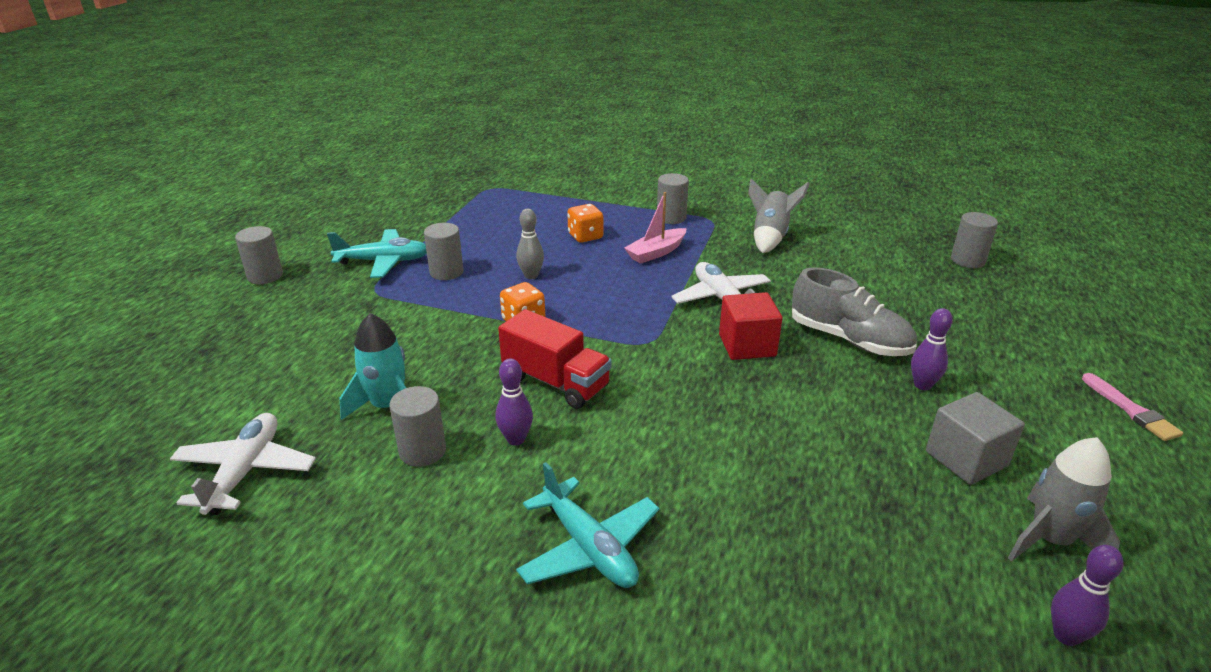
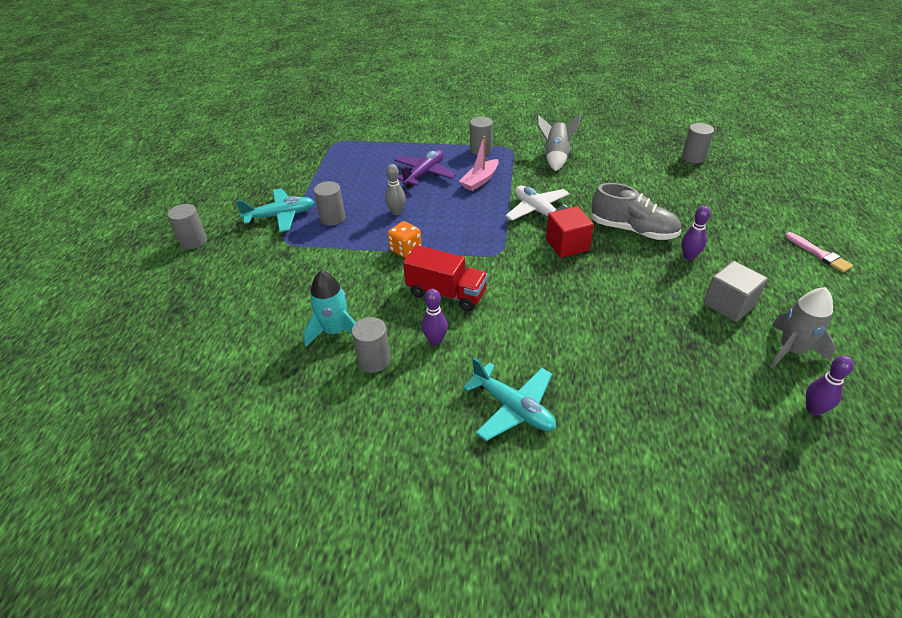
camera: 10 degrees left, 10 degrees up
(245, 472) = (254, 398): white plane -> none
(585, 236) = (424, 174): orange dice -> purple plane

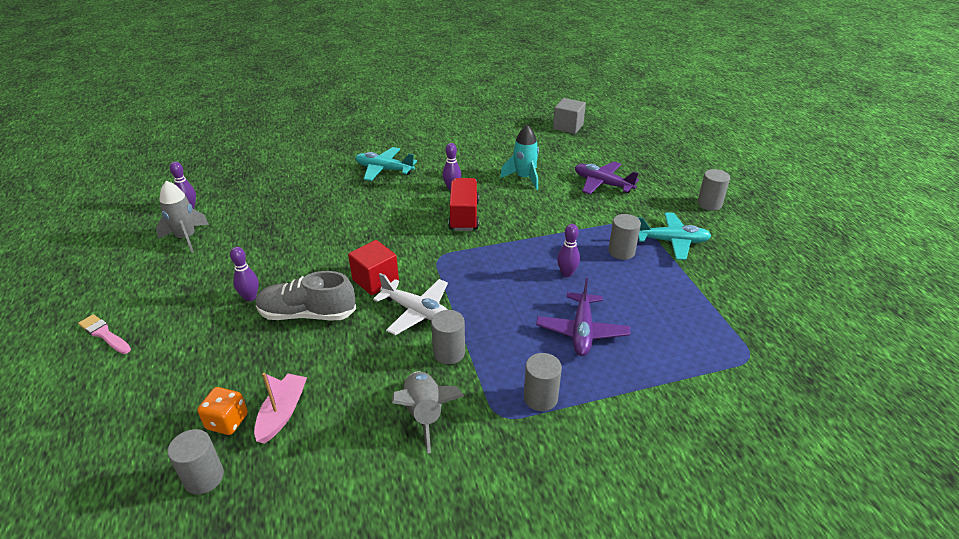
camera: 155 degrees right, 5 degrees down
(258, 295) = (602, 184): none -> purple plane
(280, 216) = (671, 241): turquoise plane -> turquoise plane turned 135 degrees counterclockwise
(374, 360) = (484, 171): grey cylinder -> grey cylinder (449, 353)
(396, 212) = (567, 273): grey bowling pin -> purple bowling pin
(405, 250) = (524, 240): orange dice -> orange dice (227, 421)
(446, 293) = (464, 216): red truck -> red truck turned 90 degrees clockwise
(480, 180) = (507, 339): pink boat -> pink boat (282, 413)
(729, 305) = (224, 260): grey cube -> grey cube (568, 127)

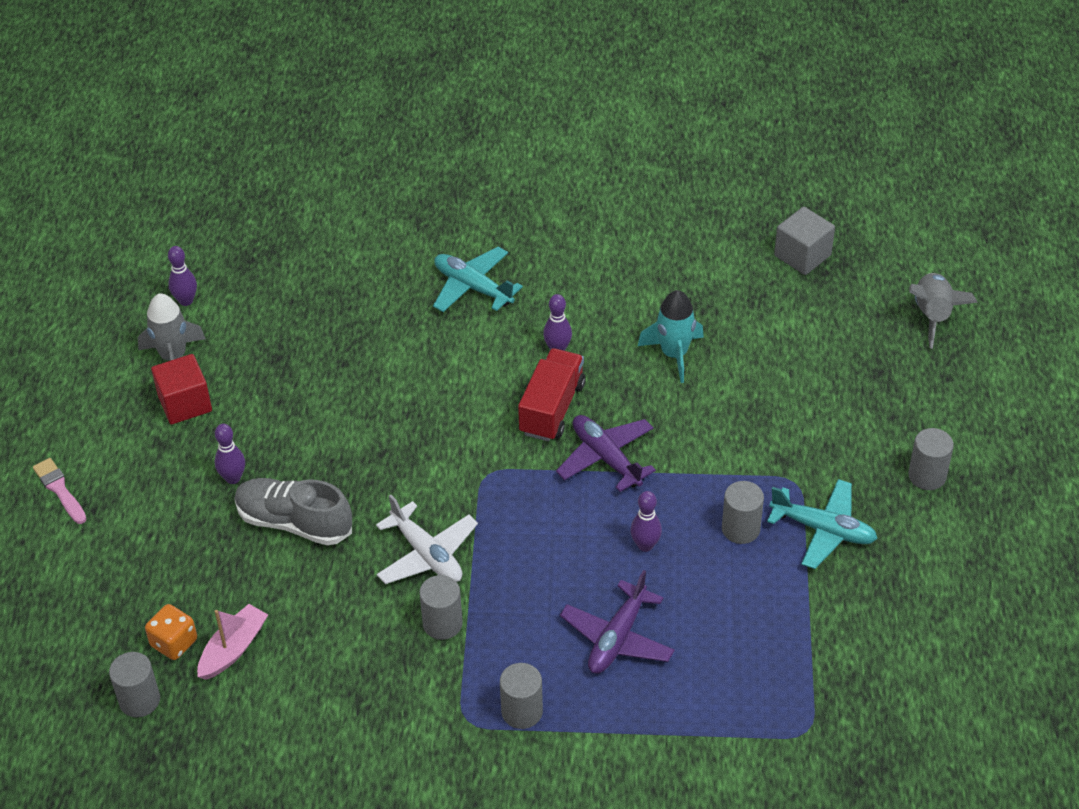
camera: 20 degrees right, 10 degrees up
(375, 280) = (392, 491): red cube -> red cube (185, 403)
(425, 414) = (384, 694): grey rocket -> grey rocket (932, 315)
(602, 184) = (787, 395): purple plane -> purple plane (606, 458)

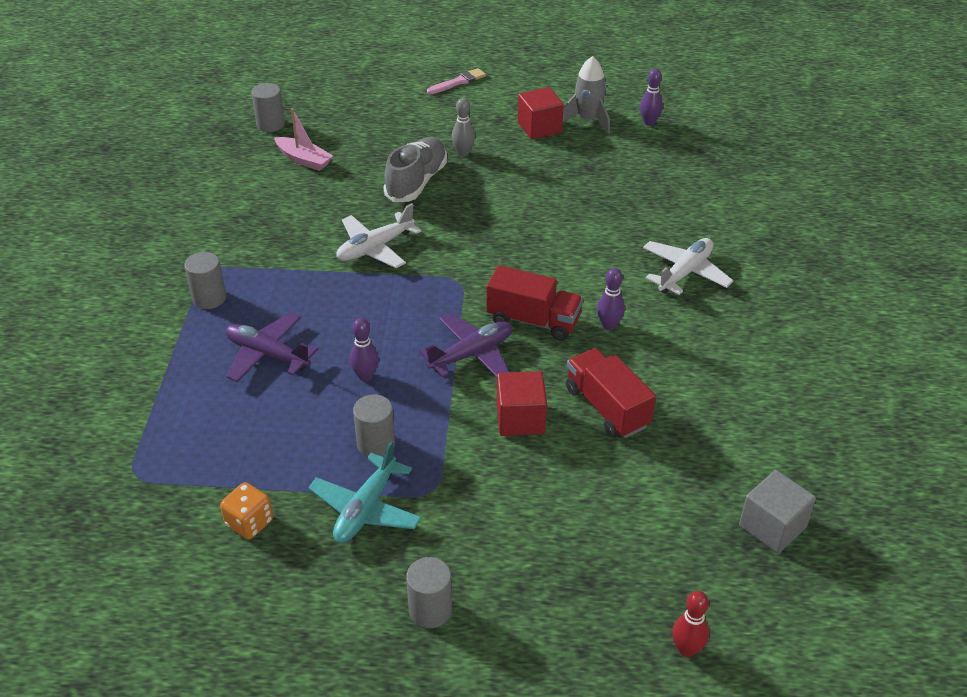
camera: 90 degrees right, 5 degrees down
(174, 643) = (315, 135): orange dice -> orange dice (249, 523)
(233, 478) = (463, 152): purple bowling pin -> grey bowling pin
(442, 623) = (305, 256): grey cylinder -> none
(473, 287) = (685, 273): turquoise plane -> white plane
(674, 354) = (607, 407): turquoise rocket -> red truck
(695, 418) = (520, 419): none -> red cube
(932, 315) = (686, 649): grey rocket -> red bowling pin

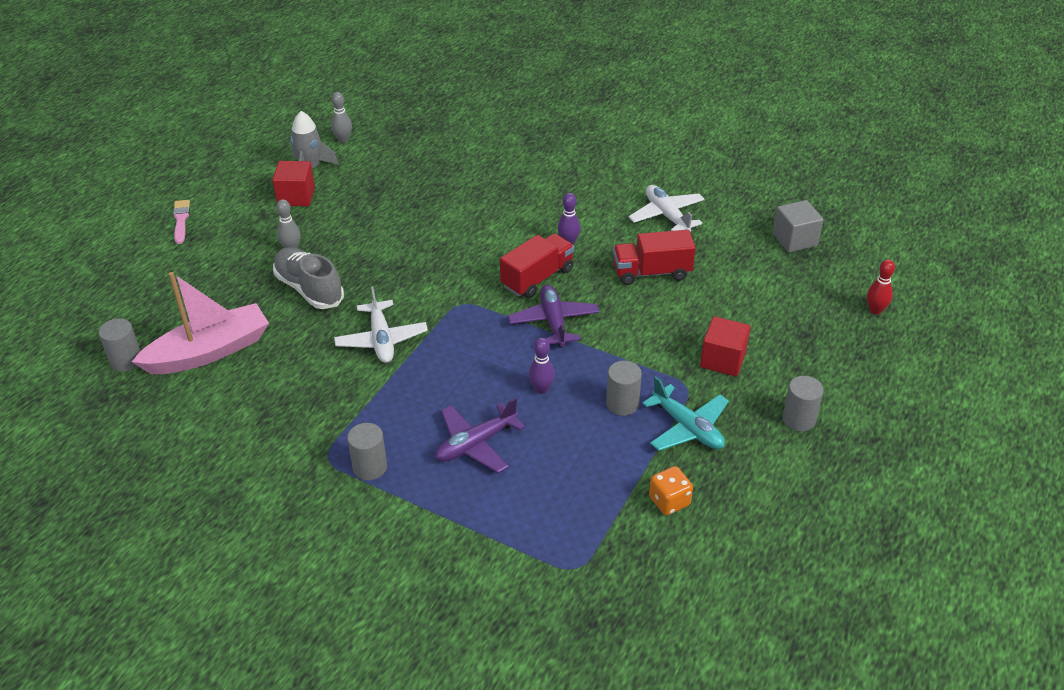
camera: 65 degrees left, 0 degrees up
(304, 160) = (209, 351): pink boat -> pink boat, size x1.80
(520, 419) = (639, 318): red cube -> red cube (723, 360)
(649, 122) = (343, 140): purple bowling pin -> grey bowling pin
(685, 273) = (536, 187): white plane -> white plane (667, 216)

